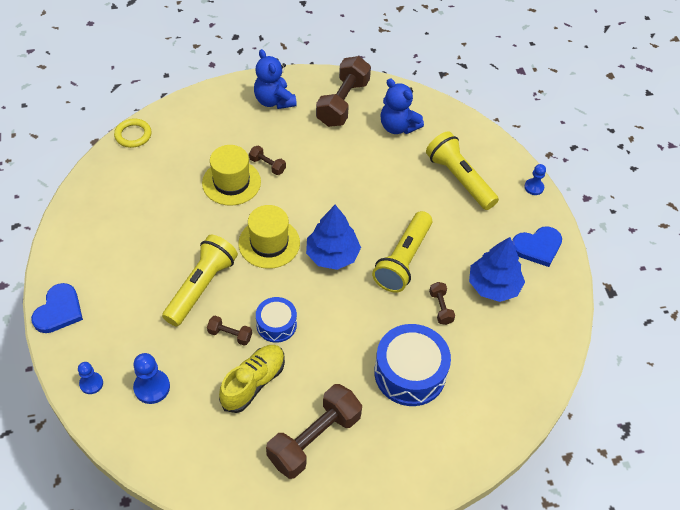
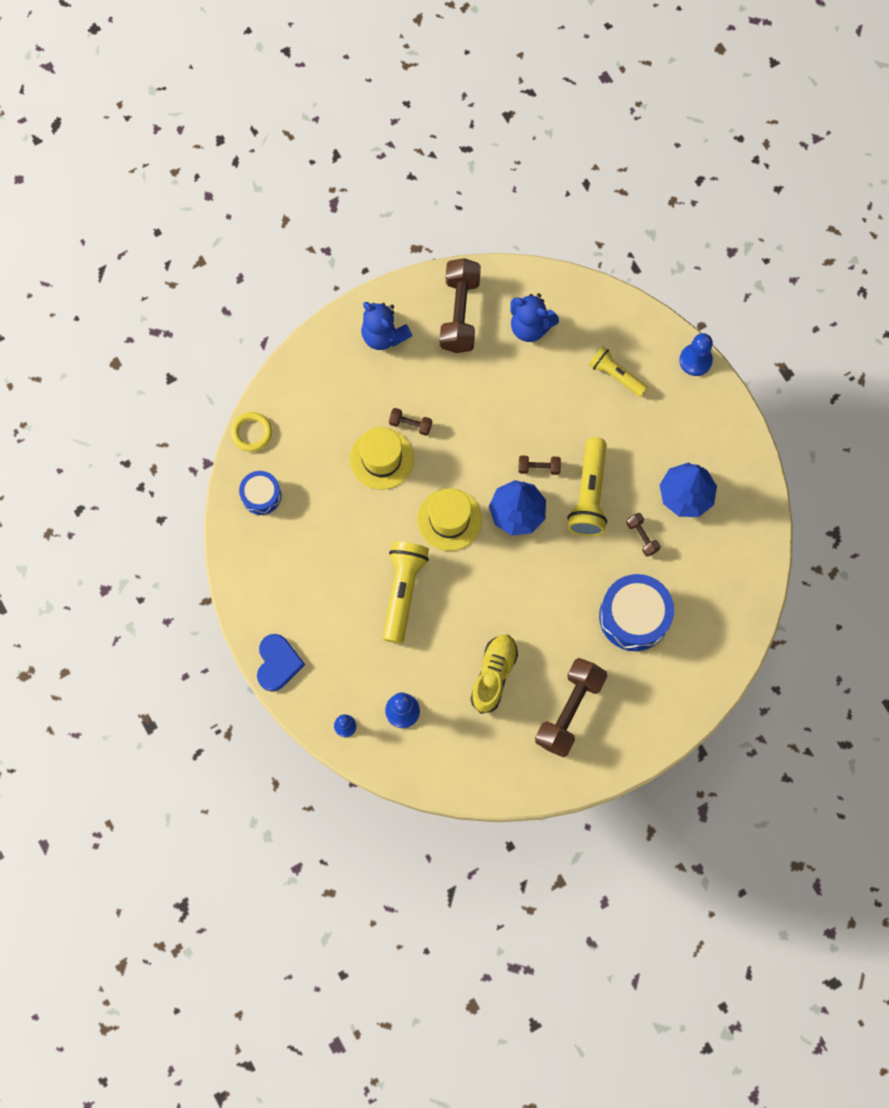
camera: 15 degrees left, 20 degrees up
(230, 335) = (452, 633): brown dumbbell -> brown dumbbell (539, 468)
(276, 324) = (491, 608): blue drum -> blue drum (261, 495)
(459, 179) = (616, 375): yellow flashlight -> yellow flashlight, size x0.64
(534, 187) = (695, 360): blue pawn -> blue pawn, size x1.55
(537, 247) = (717, 434): blue heart -> none

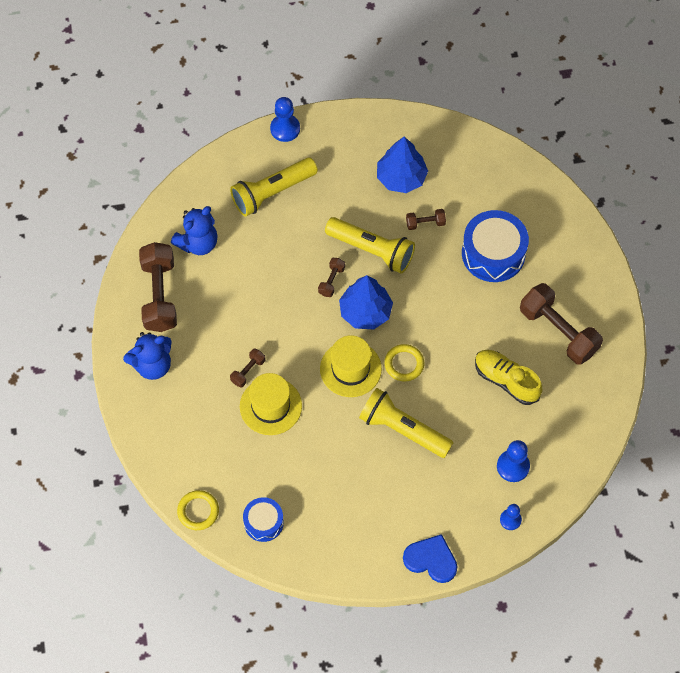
camera: 70 degrees left, 10 degrees down
(460, 313) = (159, 295): brown dumbbell -> brown dumbbell turned 60 degrees clockwise
(474, 569) = (404, 364): none -> yellow ring
(616, 375) = (272, 192): yellow flashlight -> yellow flashlight, size x1.55

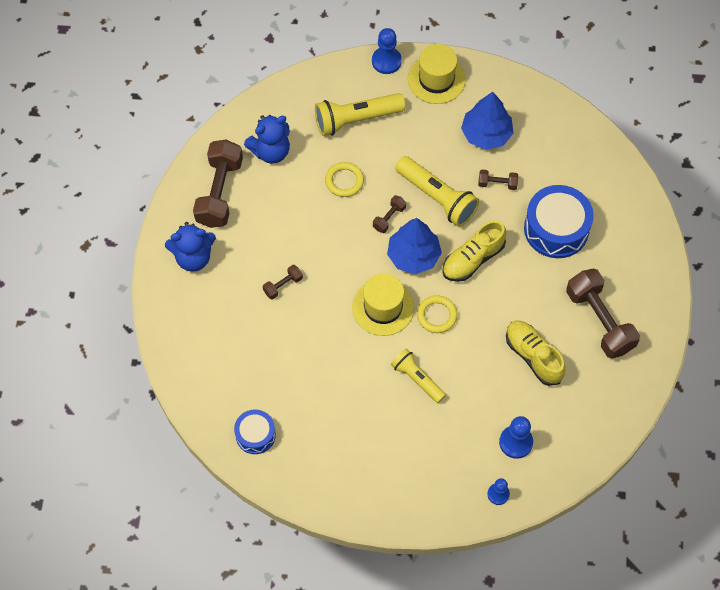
camera: 15 degrees right, 0 degrees up
(198, 511) = (196, 408): yellow ring -> yellow ring (344, 181)
(270, 406) = (295, 324): yellow hat -> yellow hat (436, 79)
(403, 429) = (417, 379): yellow flashlight -> yellow flashlight, size x0.64
(423, 301) = (473, 259): none -> yellow shoe
(431, 560) = (408, 513): blue heart -> none

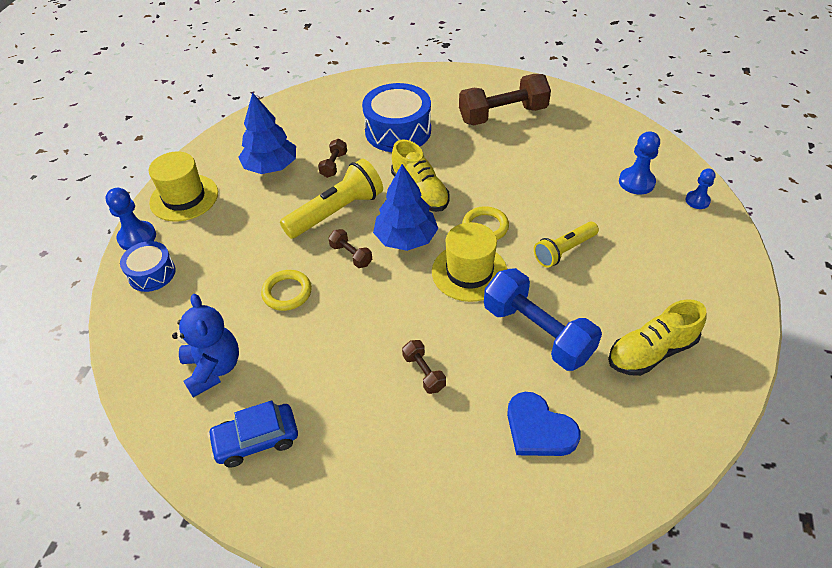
camera: 80 degrees left, 15 degrees down
(193, 257) = (357, 487): blue teddy bear -> none
(220, 192) = (256, 440): brown dumbbell -> blue car
(245, 363) = (539, 429): none -> blue heart
(255, 435) = (650, 426): blue drum -> blue drum (152, 273)
(328, 360) = (537, 332): none -> blue dumbbell
(356, 119) = (204, 273): yellow flashlight -> none
(533, 356) = (539, 160): yellow shoe -> yellow shoe (651, 352)

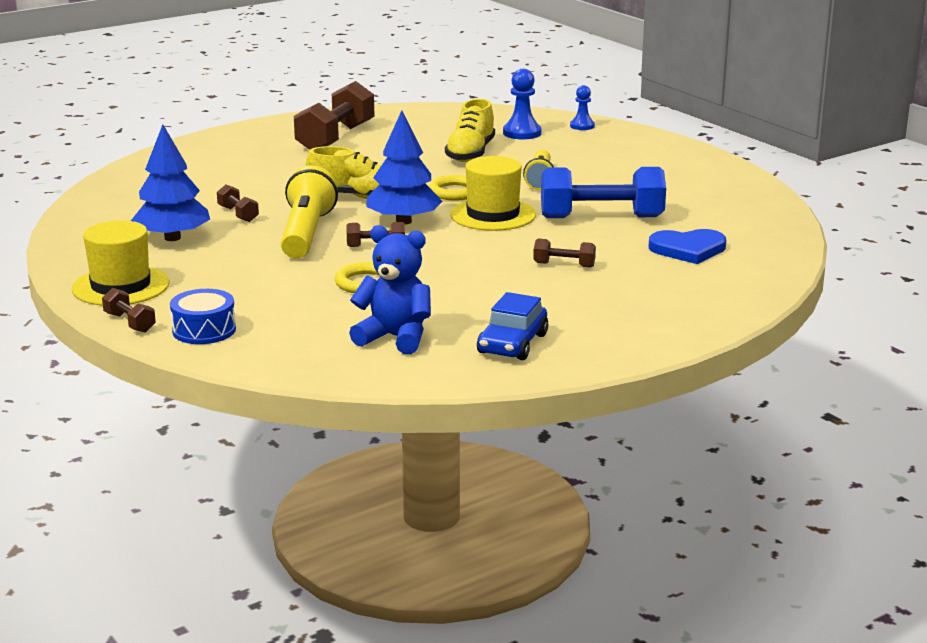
camera: 50 degrees left, 25 degrees down
(137, 237) = (130, 323): blue pawn -> brown dumbbell
(398, 131) = (255, 177): blue drum -> none
(651, 352) = (688, 194): yellow shoe -> yellow shoe (470, 153)

